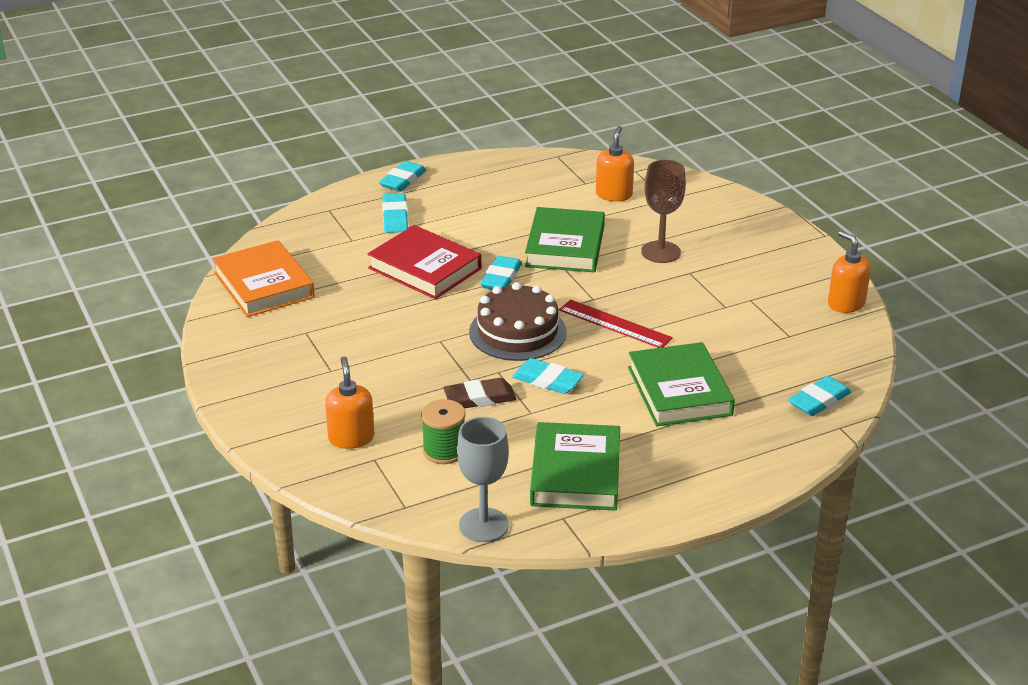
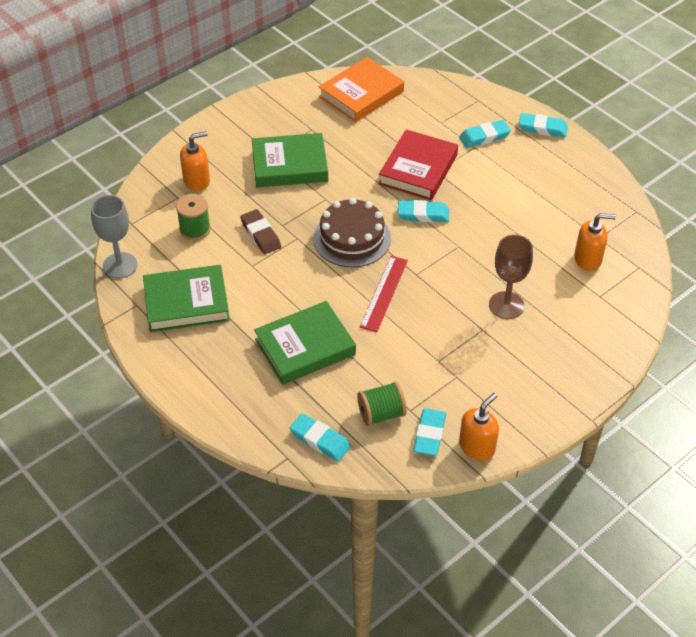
camera: 75 degrees right, 15 degrees up
(547, 380) = (294, 267): turquoise eraser -> turquoise eraser (429, 434)
(565, 246) = (487, 243): green book -> green book (289, 165)
(790, 354) = (381, 414): none -> green spool

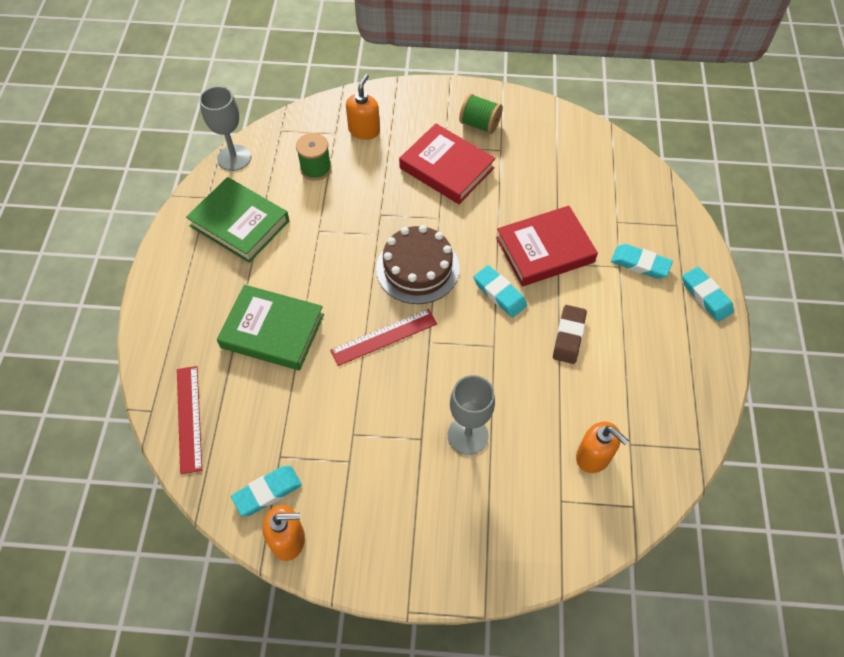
camera: 45 degrees right, 10 degrees up
(197, 181) = (364, 130): orange soap dispenser -> orange soap dispenser turned 90 degrees counterclockwise
(260, 234) = (355, 210): brown eraser -> brown eraser (568, 336)
(289, 165) = (446, 168): green book -> red book
(320, 440) = (189, 418): turquoise eraser -> red ruler
(361, 94) = (578, 147): orange book -> none
(381, 414) = (255, 439): green spool -> green spool (479, 124)
(506, 305) = (467, 435): brown goblet -> grey goblet

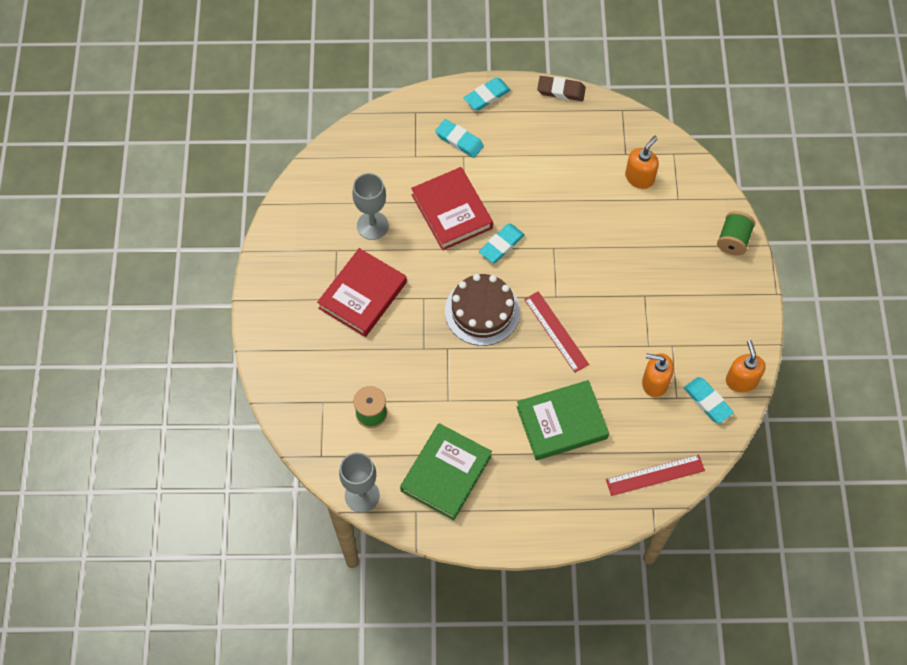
camera: 95 degrees left, 5 degrees up
(272, 331) = (561, 422): green book -> green book turned 60 degrees clockwise
(364, 130) = (317, 374): orange soap dispenser -> orange soap dispenser (654, 382)
(467, 435) = (636, 263): grey goblet -> grey goblet (372, 225)
(479, 124) = (304, 269): green spool -> green spool (733, 240)
(568, 336) = (537, 193): brown eraser -> brown eraser (561, 91)
(640, 264) = (459, 140): turquoise eraser -> turquoise eraser turned 75 degrees counterclockwise

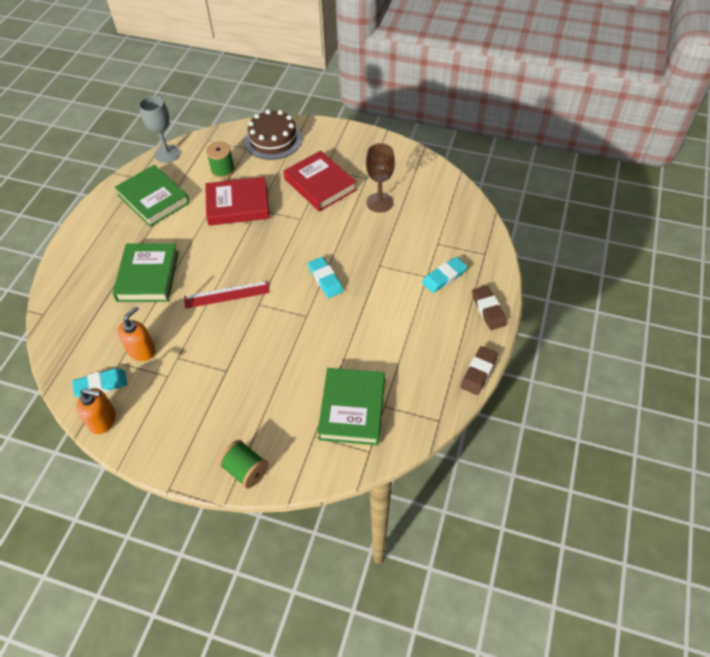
camera: 110 degrees right, 10 degrees down
(372, 225) = (379, 202): grey goblet -> brown goblet
(451, 211) = (372, 254): red book -> red book (238, 205)
(482, 311) = (270, 251): brown cake -> brown cake (273, 140)
(487, 96) = (488, 310): turquoise eraser -> brown eraser
(639, 177) = (352, 409): orange soap dispenser -> green book
(655, 475) = (66, 324): red ruler -> none

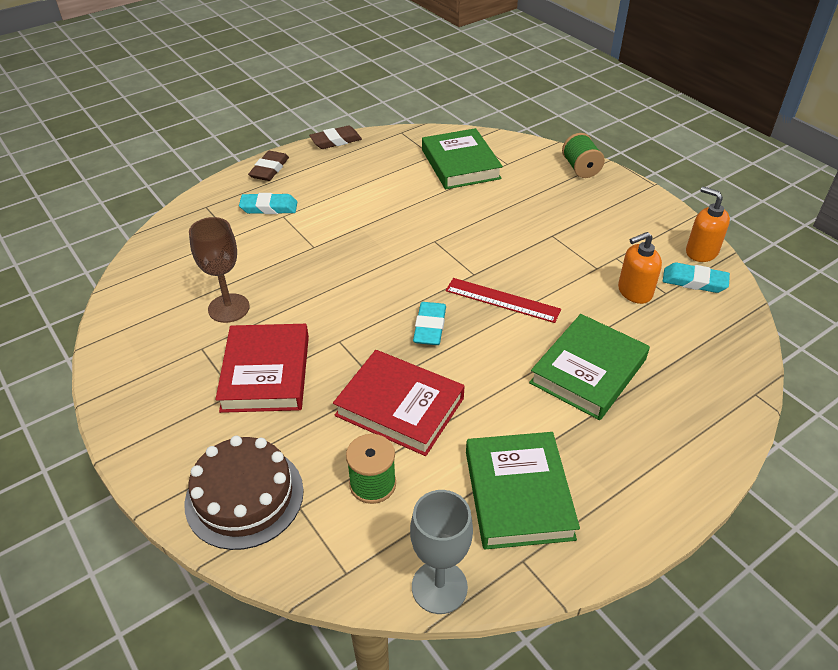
camera: 145 degrees left, 10 degrees down
(325, 279) = (382, 261): turquoise eraser -> turquoise eraser (430, 327)
(352, 409) = (460, 164): green book -> green book turned 60 degrees counterclockwise

